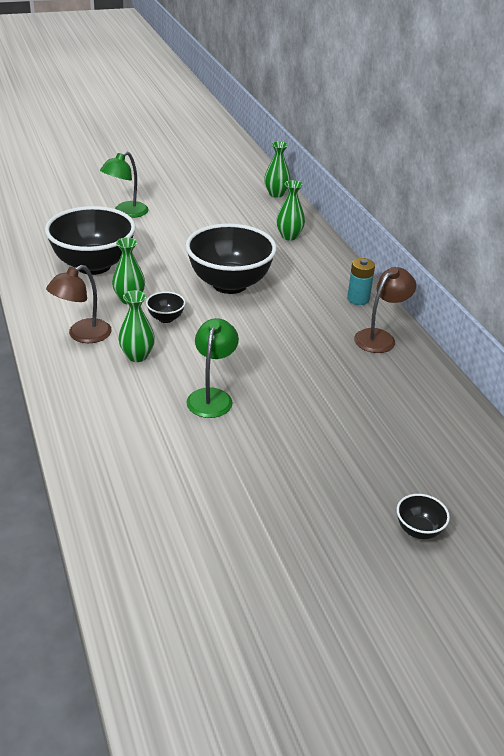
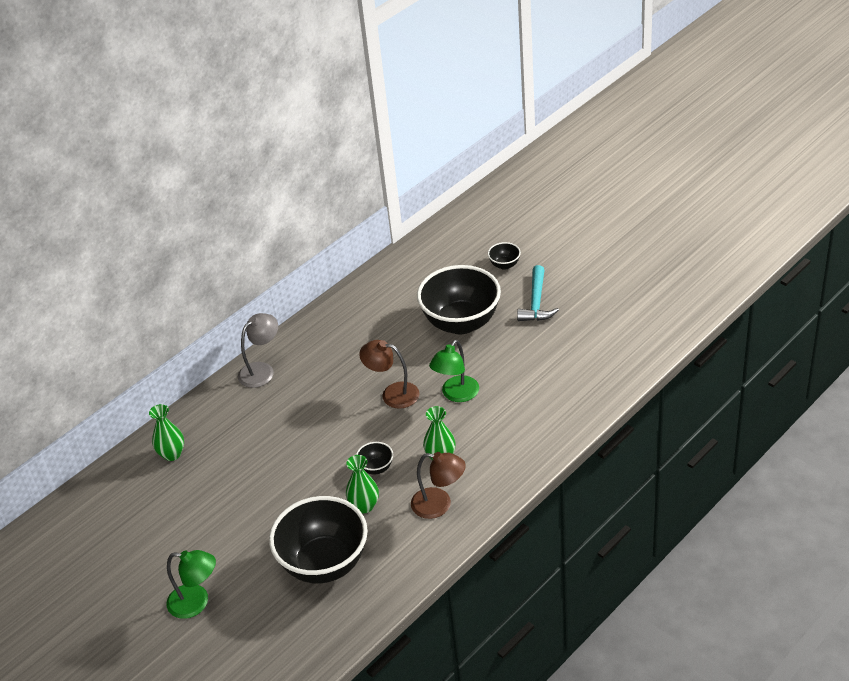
camera: 110 degrees left, 5 degrees up
(212, 396) = (456, 394): green lamp -> green lamp turned 45 degrees counterclockwise
(229, 284) = (292, 455): black bowl -> black bowl (461, 323)
(276, 194) = (75, 503): green vase -> none
(315, 526) = (536, 302): none -> turquoise hammer
(358, 299) = (262, 370): turquoise battery -> grey lamp
(380, 337) = (312, 340): brown lamp -> brown lamp (392, 394)

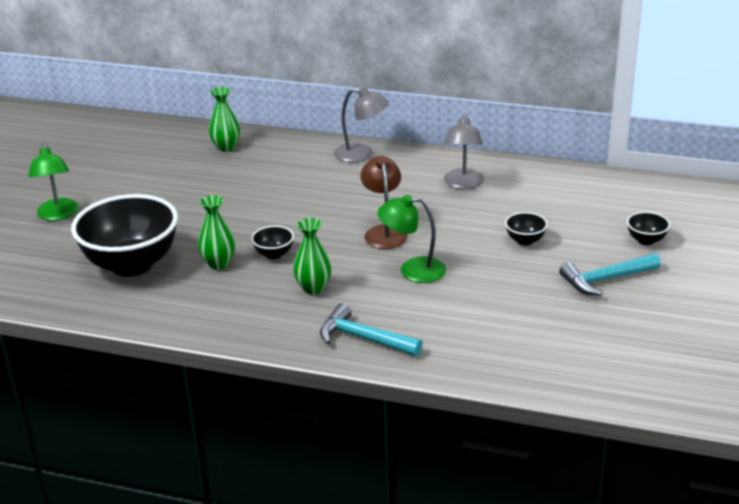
camera: 60 degrees right, 10 degrees down
(358, 327) = (463, 184): none -> grey lamp
(439, 505) = (245, 308): brown lamp -> none
(461, 323) = (525, 240): black bowl -> black bowl, size x0.41
(523, 448) = (363, 338): none -> turquoise hammer

